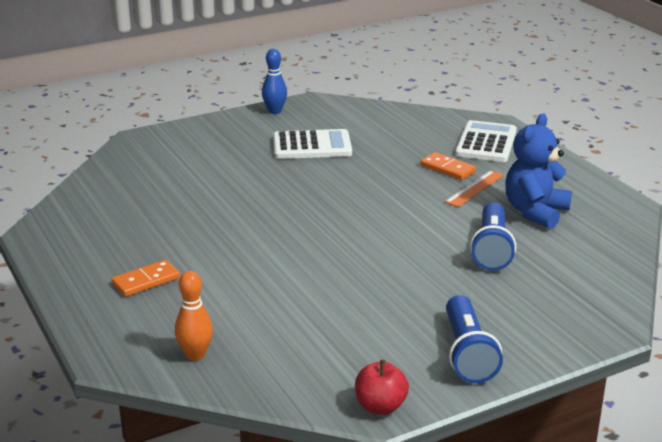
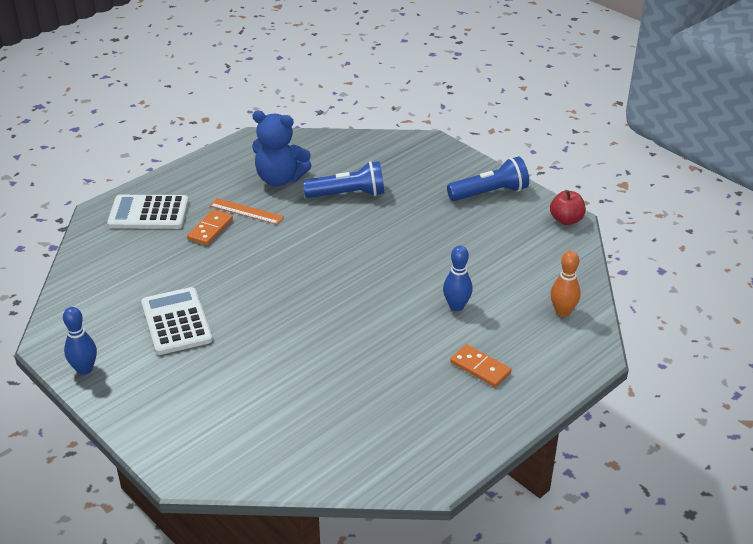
camera: 105 degrees left, 10 degrees up
(249, 285) = (456, 306): none -> blue bowling pin

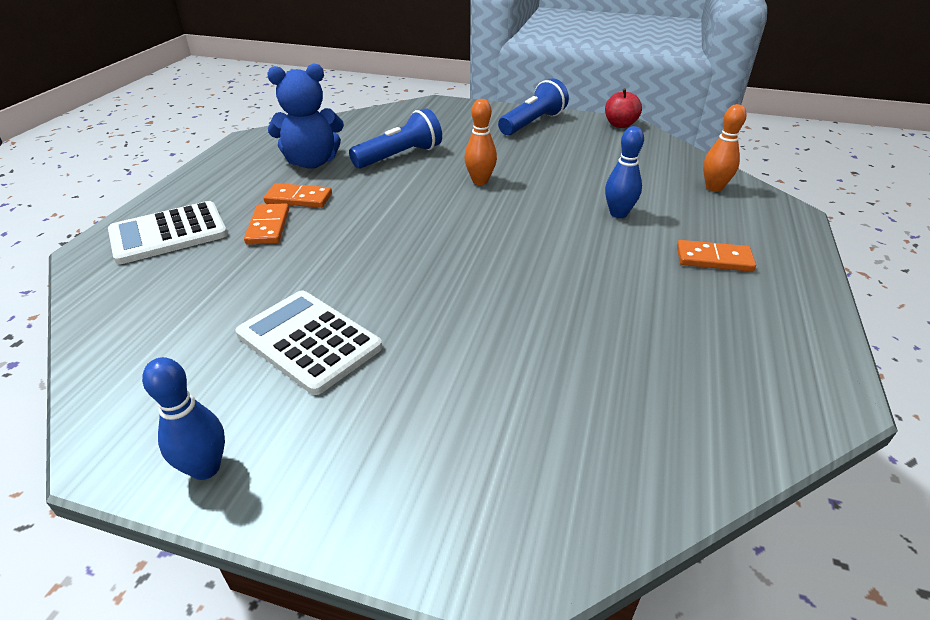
camera: 30 degrees left, 0 degrees up
(246, 211) = (298, 198): orange ruler -> orange domino
(385, 240) = (480, 181): none -> orange bowling pin

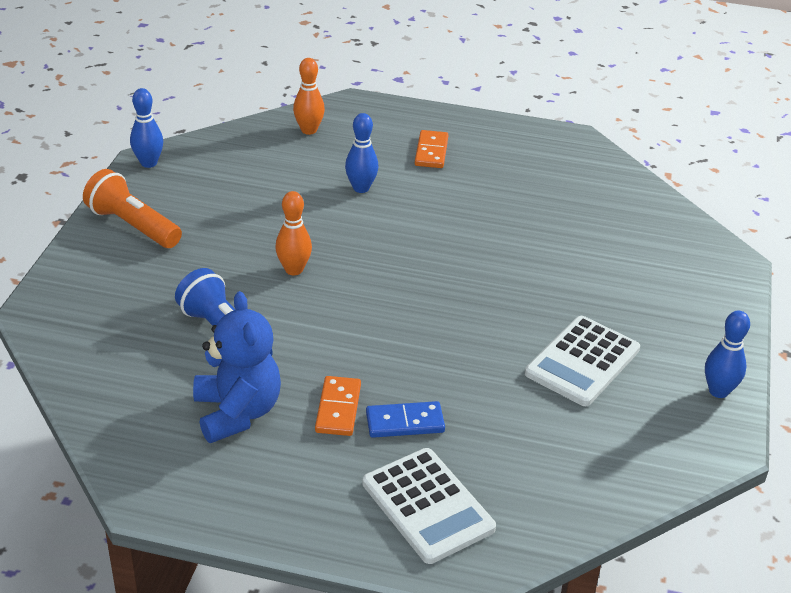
camera: 95 degrees left, 0 degrees up
(268, 227) = (405, 422): orange domino -> blue domino
(532, 123) = (133, 226): blue flashlight -> orange flashlight
(620, 125) = (149, 163): red apple -> blue bowling pin

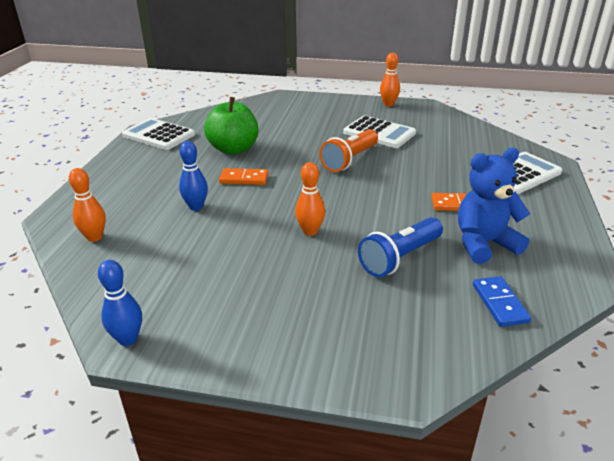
camera: 90 degrees left, 5 degrees down
(133, 226) = (250, 334): orange flashlight -> orange flashlight (350, 160)
(405, 422) = (457, 182): blue domino -> blue domino (499, 303)
(431, 152) = (148, 179): orange domino -> orange domino (244, 179)
(515, 213) = (233, 149): none -> green apple
(558, 150) = (158, 135): none -> white calculator
(718, 391) = (388, 104): blue bowling pin -> orange bowling pin

